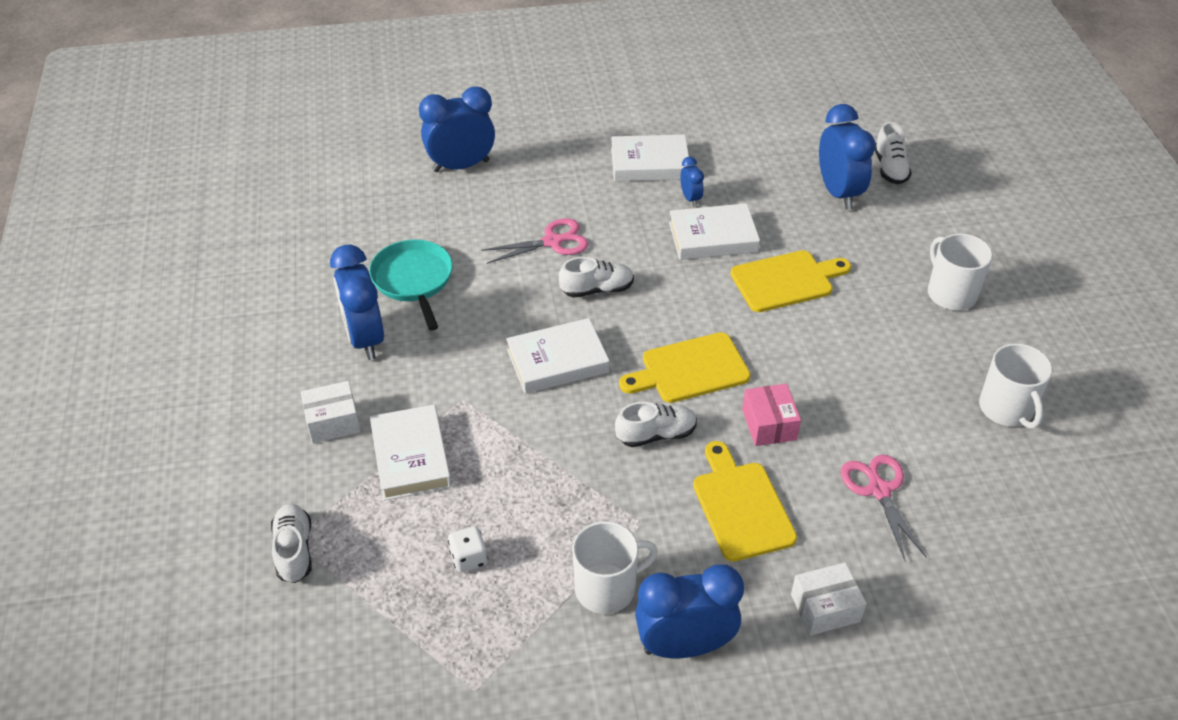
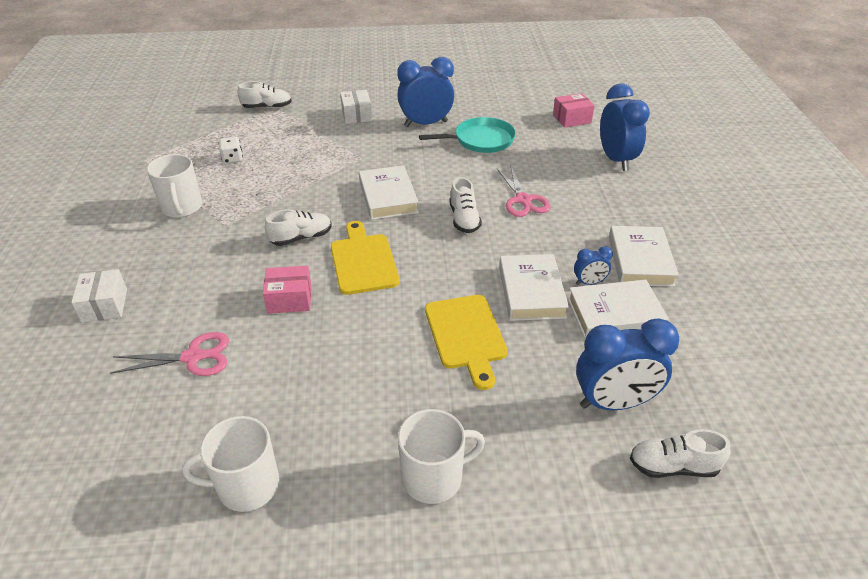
camera: 95 degrees right, 5 degrees down
(359, 196) = (571, 119): none -> pink box
(411, 457) = (319, 140): white book -> white book (615, 314)
(656, 434) = (301, 238): white shoe -> white shoe turned 105 degrees counterclockwise
(684, 646) = (120, 235): blue clock -> none
(741, 506) = (216, 273): yellow cutting board -> none

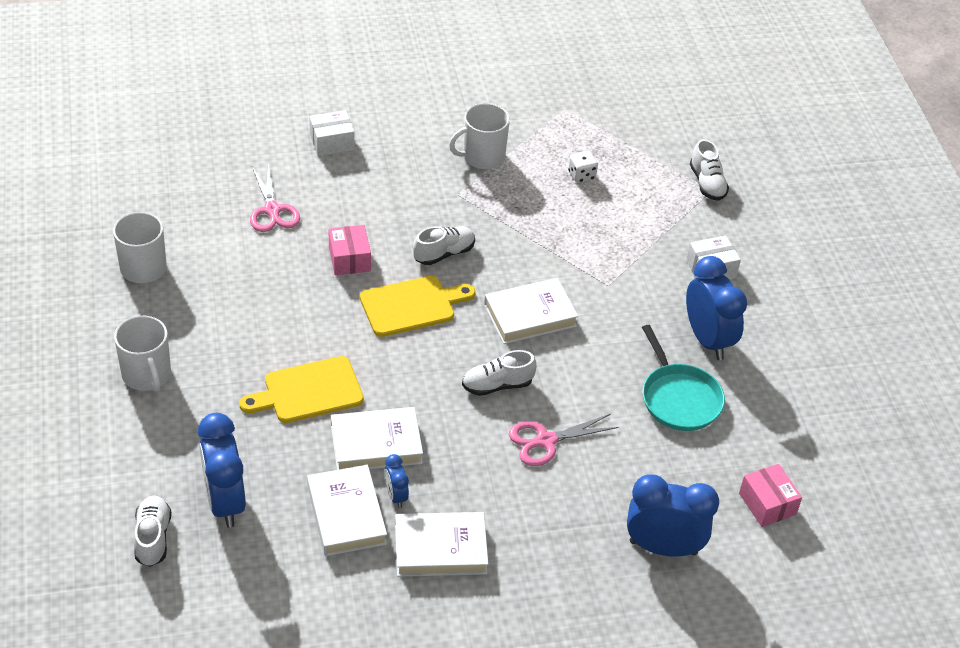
camera: 80 degrees right, 5 degrees up
(301, 238) = (444, 253): white shoe -> white shoe turned 90 degrees counterclockwise
(616, 160) = (663, 547): blue clock -> blue clock turned 150 degrees counterclockwise

